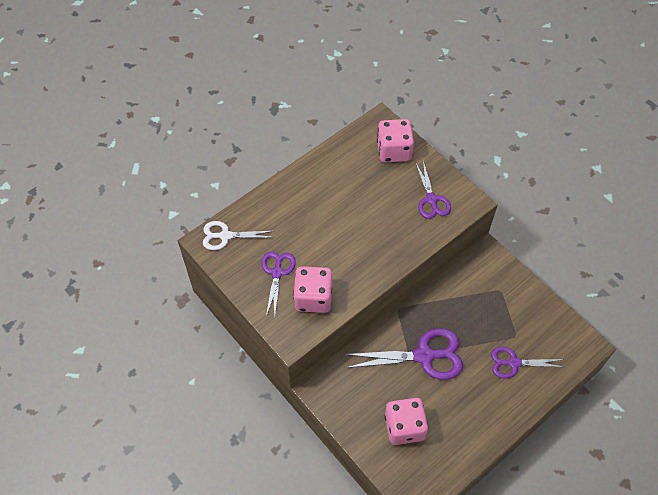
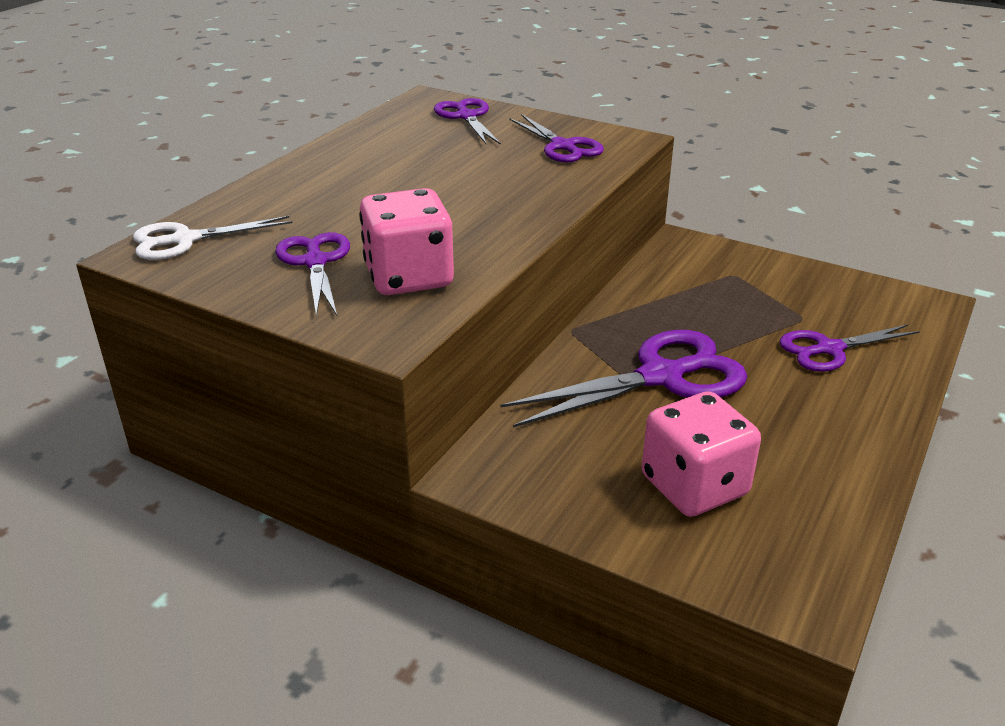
camera: 20 degrees left, 25 degrees down
(394, 151) = (466, 116): pink dice -> purple scissors

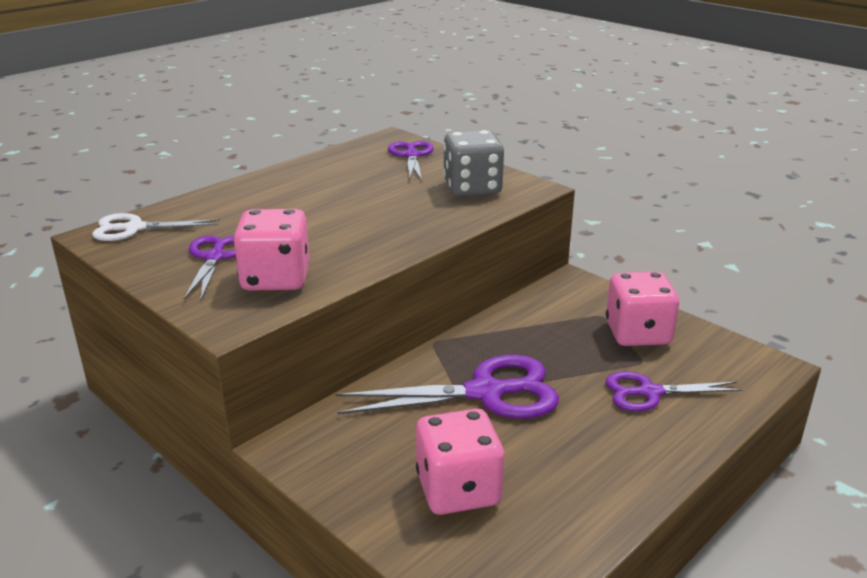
camera: 15 degrees right, 5 degrees down
(562, 146) = (472, 188): purple scissors -> grey dice
(781, 289) = (637, 333): none -> pink dice

